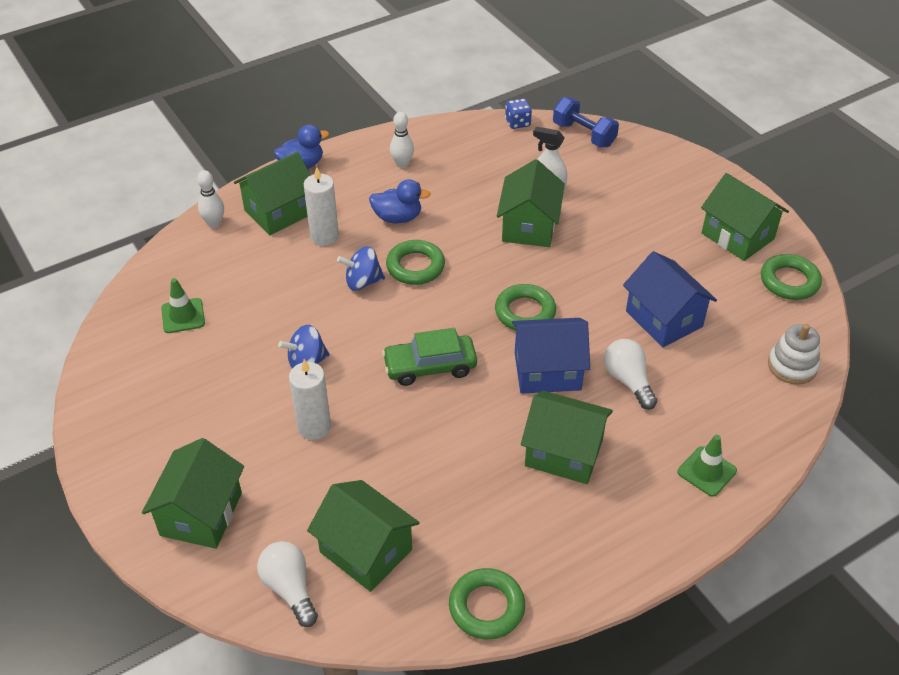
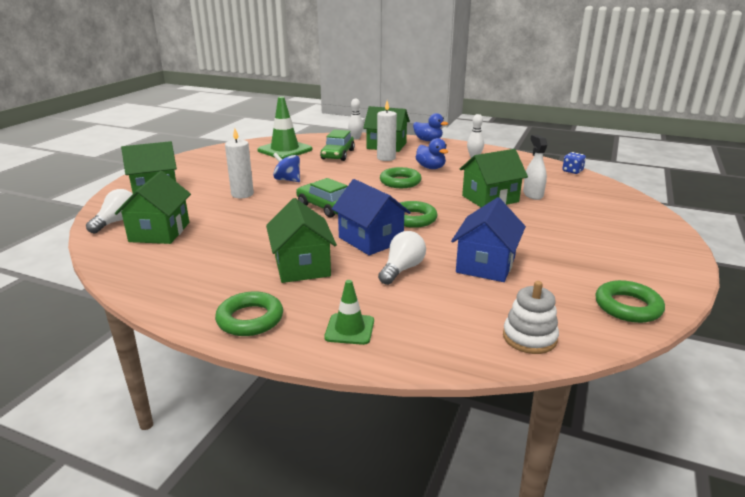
camera: 55 degrees right, 20 degrees down
(183, 316) = (285, 150): green traffic cone -> green traffic cone, size x1.78
(262, 273) = (338, 154): none -> green car
(363, 282) = (367, 174): blue spinning top -> none
(486, 607) = (138, 280): green ring -> green ring (250, 319)
(584, 134) = (607, 190): blue dumbbell -> none
(737, 236) = (630, 268): green house -> none

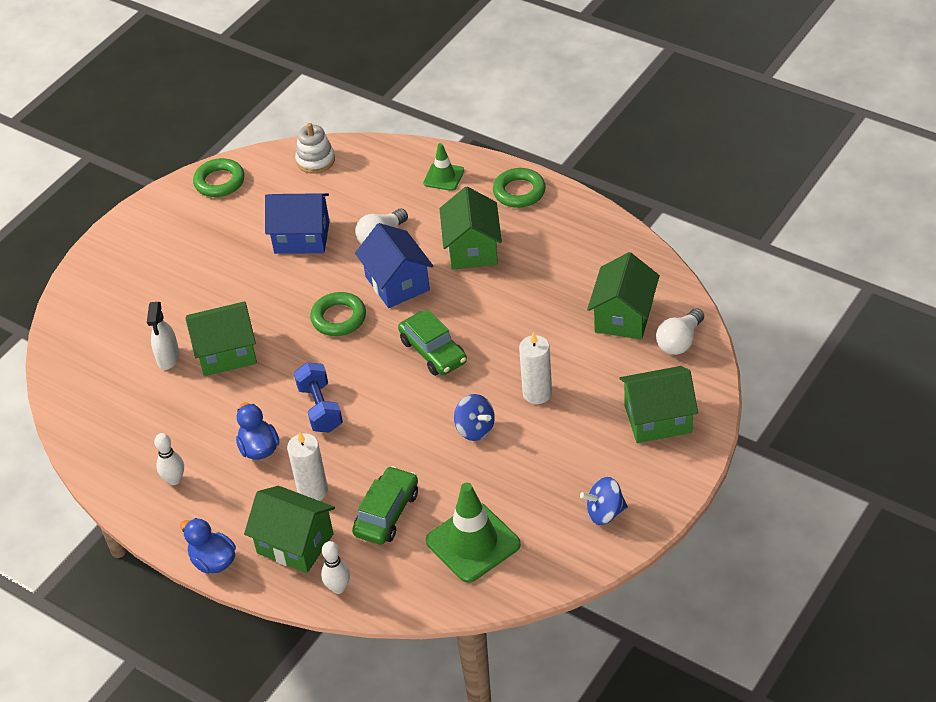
camera: 165 degrees left, 20 degrees up
(205, 160) = (605, 513): none -> blue spinning top
(400, 182) = (320, 408): green ring -> blue dumbbell
(485, 265) = (302, 237): blue house -> blue house turned 60 degrees clockwise
(572, 171) = (66, 417): blue dice -> none

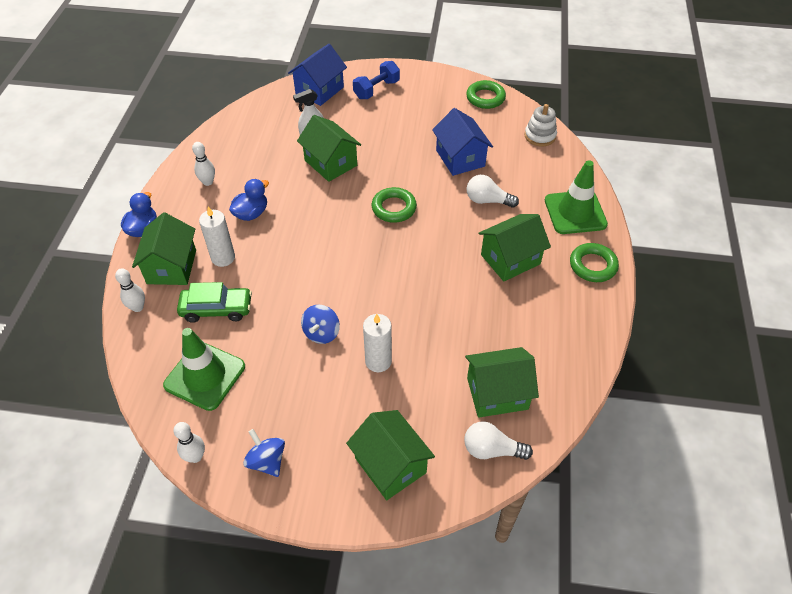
camera: 60 degrees right, 5 degrees up
(320, 408) = (302, 231): blue dumbbell -> blue dumbbell (376, 89)
(397, 283) = (447, 228): blue house -> blue house (319, 90)
(433, 351) = (389, 276): green car -> none
(443, 177) = (575, 212): green traffic cone -> green traffic cone, size x1.78
(569, 570) = (195, 457): none -> white bowling pin

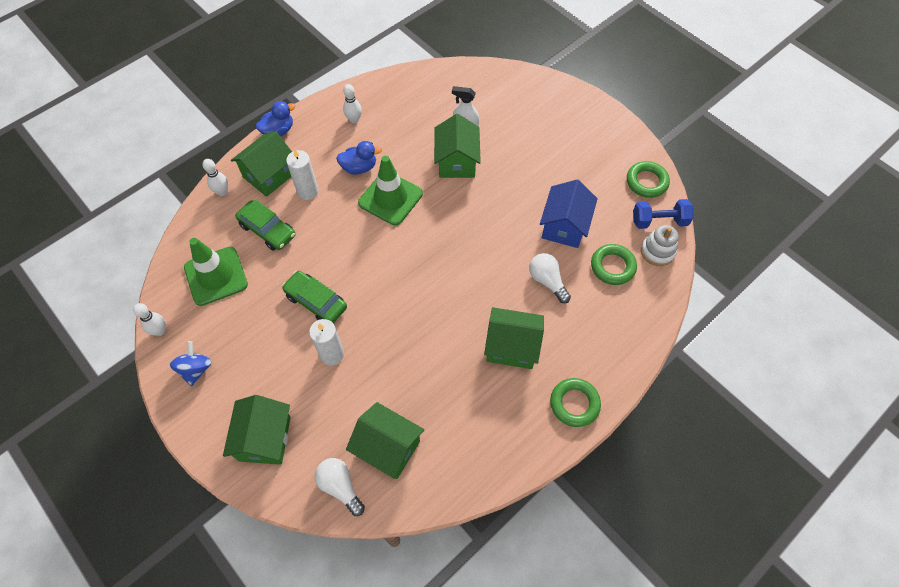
camera: 40 degrees right, 10 degrees up
(319, 90) = (511, 87): blue house -> none
(321, 333) = (316, 301): blue spinning top -> green car
(376, 89) = (559, 115): blue dumbbell -> blue dumbbell (659, 221)
(394, 208) = (466, 235): green ring -> green ring (612, 266)
(575, 212) = (611, 345): green traffic cone -> green traffic cone (390, 198)

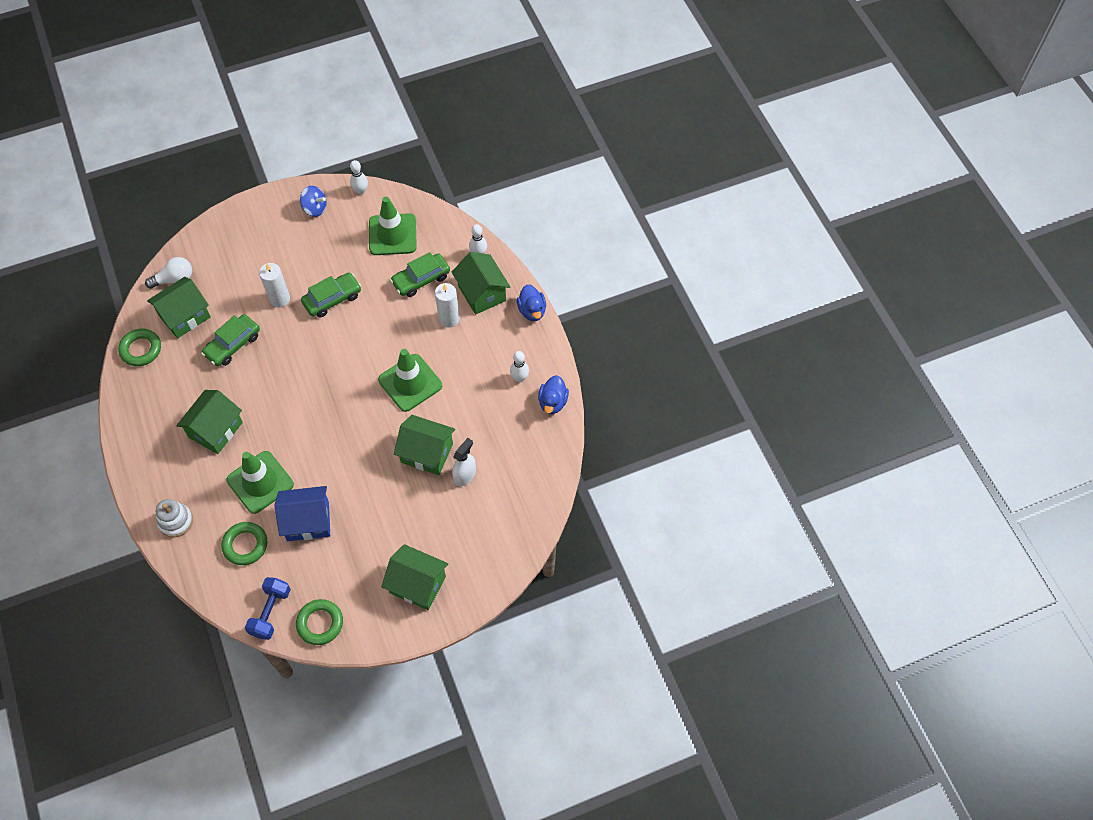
camera: 110 degrees right, 0 degrees up
(265, 438) = (236, 241): green house -> green house (417, 584)
(359, 167) = (458, 367): blue duck -> blue duck (552, 402)
(406, 376) = (233, 345): none -> green car
(547, 281) = (260, 482): white light bulb -> green traffic cone
(564, 226) = (308, 521): blue house -> blue house turned 45 degrees counterclockwise
(574, 404) = (143, 458): green ring -> green ring (141, 349)
(657, 251) = (240, 593): white stacking toy -> white stacking toy (176, 521)

